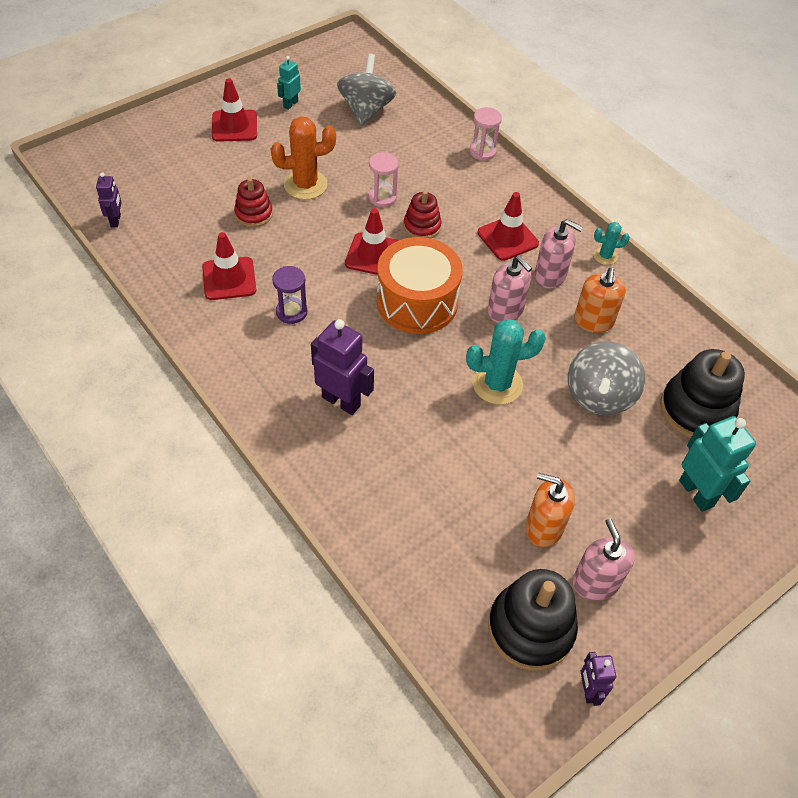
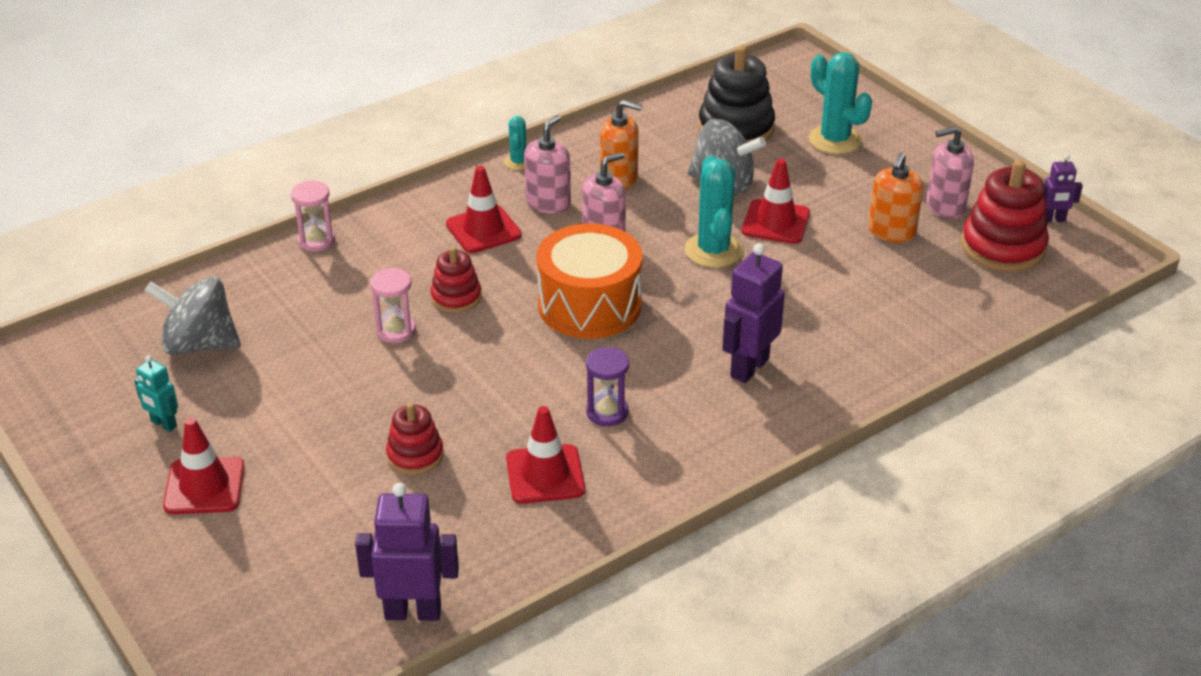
camera: 85 degrees left, 15 degrees down
(116, 220) = (413, 612): purple robot -> purple robot, size x1.78
(305, 185) = (359, 404): orange cactus -> none
(373, 255) = (506, 340): red traffic cone -> red traffic cone (776, 222)
(530, 628) = (1003, 247): black stacking toy -> red stacking toy
(696, 493) = (835, 140): turquoise robot -> turquoise cactus

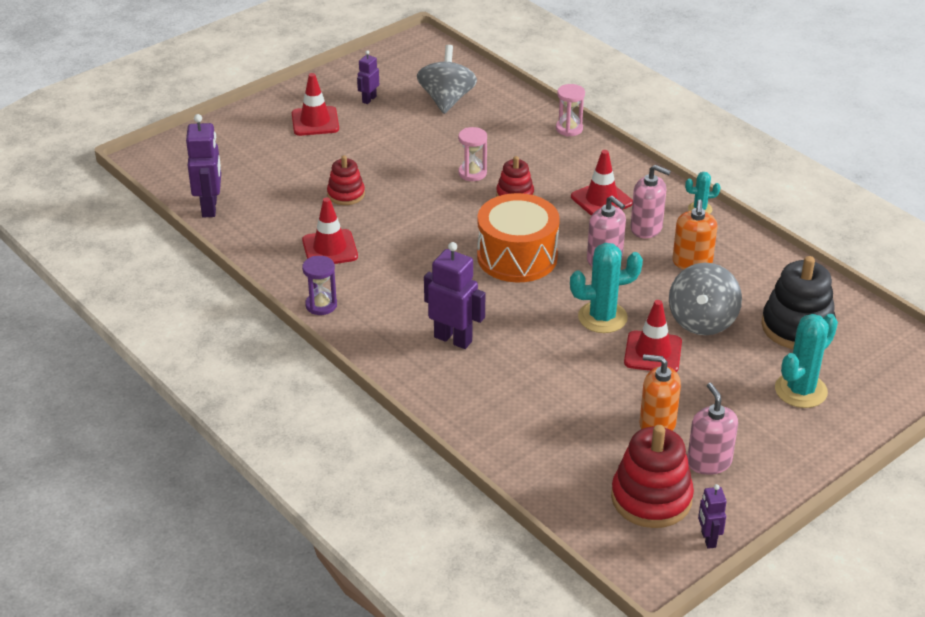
camera: 85 degrees right, 0 degrees up
(163, 424) = (369, 99): turquoise robot -> purple robot
(607, 412) = (395, 272): purple hourglass -> purple hourglass (321, 305)

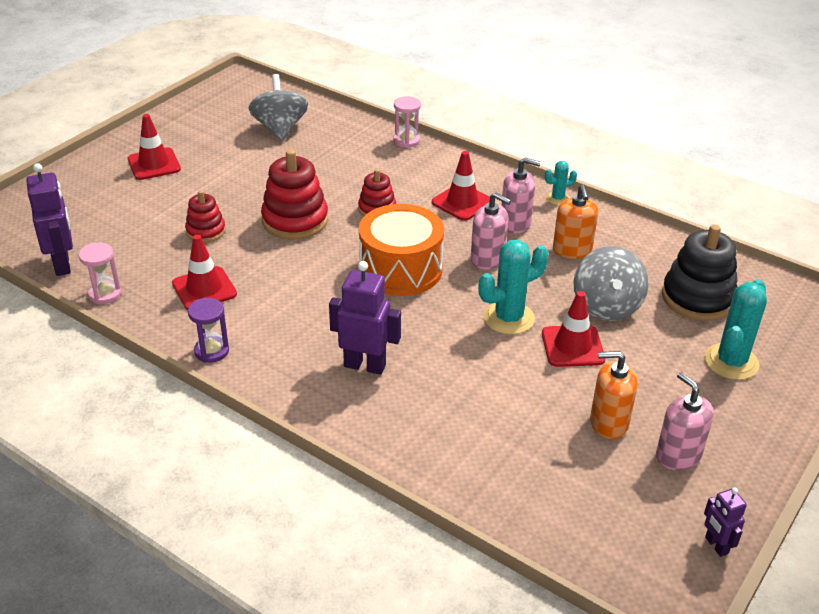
camera: 15 degrees left, 0 degrees up
(369, 99) = (203, 137): purple robot -> none
(472, 173) = (328, 194): pink hourglass -> pink hourglass (105, 294)
(651, 498) = (638, 509): red stacking toy -> red stacking toy (295, 220)

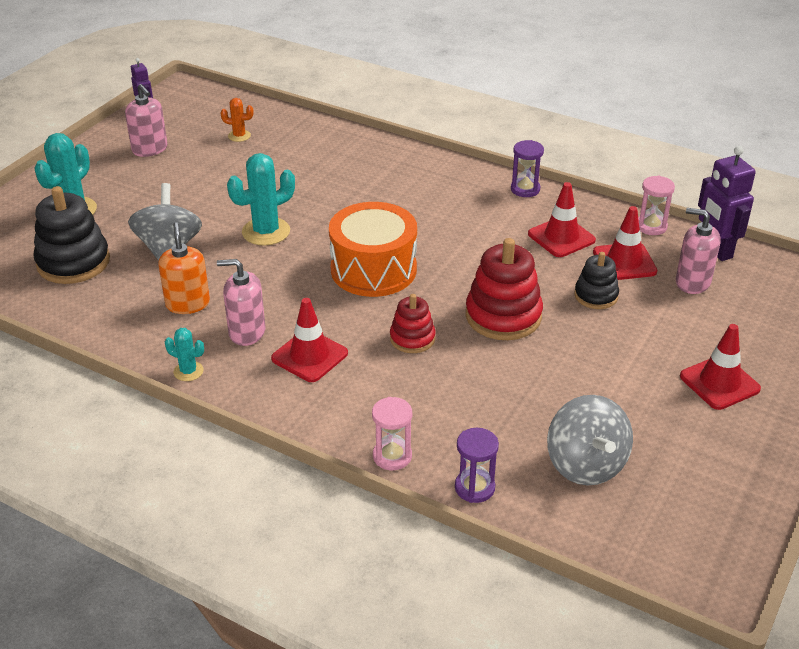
camera: 175 degrees right, 0 degrees up
(206, 231) = (596, 296): red stacking toy -> black stacking toy
(356, 123) = (474, 488): none -> purple hourglass
(365, 365) = (392, 188): purple robot -> none
(487, 259) = (282, 287): pink soap dispenser -> pink soap dispenser (692, 282)
(557, 198) = (188, 371): turquoise cactus -> turquoise cactus turned 45 degrees clockwise
(561, 472) = (239, 136): none -> orange cactus
(572, 346) = (211, 213): red traffic cone -> red traffic cone (624, 262)
(608, 423) = (195, 164): orange soap dispenser -> none

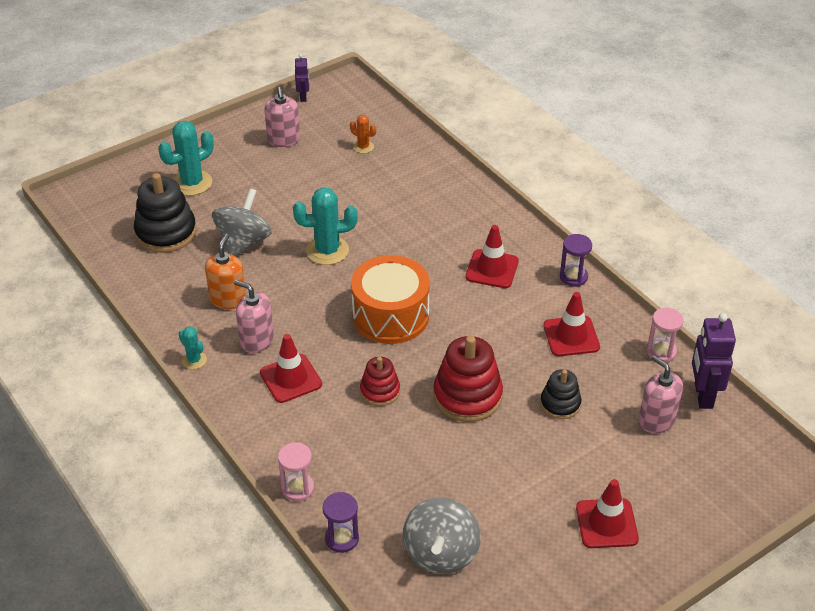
camera: 25 degrees right, 5 degrees up
(624, 262) = (609, 379): red traffic cone -> red traffic cone (492, 269)

